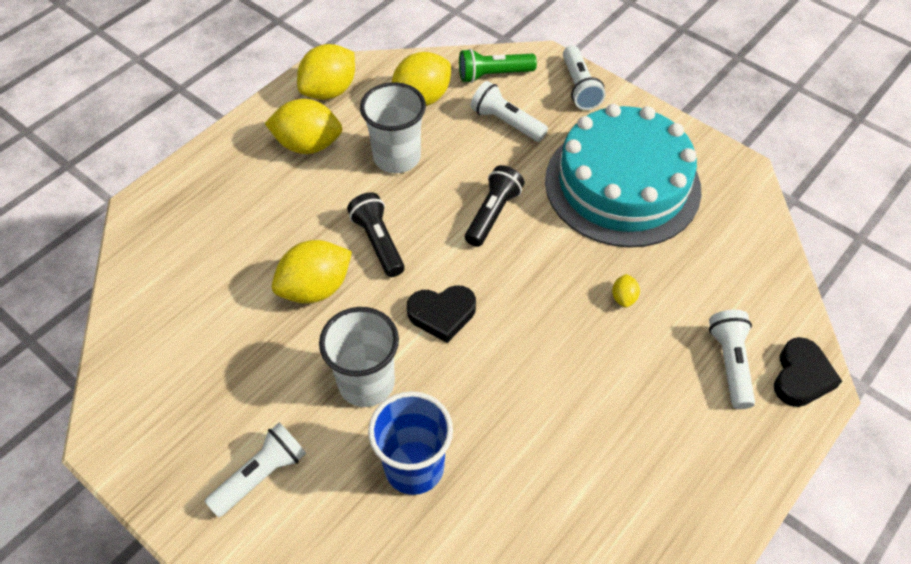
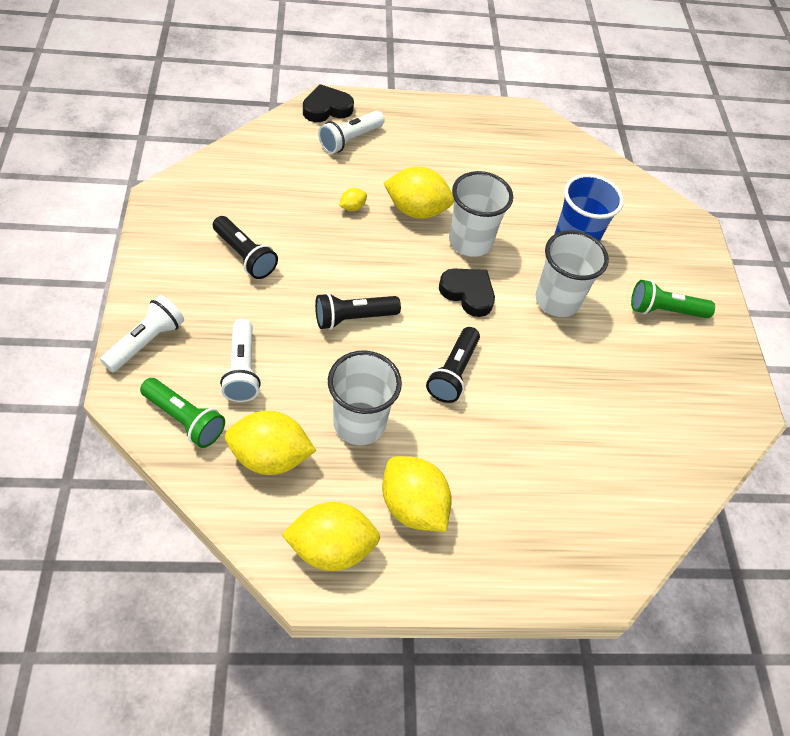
camera: 140 degrees left, 0 degrees up
(261, 475) = (664, 310): white flashlight -> green flashlight
(315, 288) = (530, 382): yellow lemon -> yellow lemon (416, 210)
(499, 366) = (470, 242): none -> white cup
(622, 184) = (245, 256): turquoise cake -> black flashlight

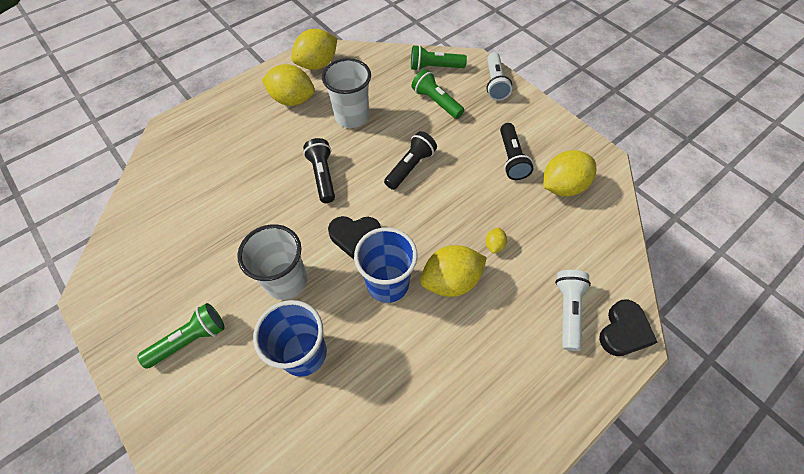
camera: 150 degrees right, 5 degrees up
(242, 370) = (436, 102): white flashlight -> green flashlight
(245, 256) = (511, 158): black flashlight -> black flashlight turned 105 degrees counterclockwise
(270, 457) = (380, 78): yellow lemon -> yellow lemon (562, 186)
(470, 242) = (387, 283): white cup -> blue cup

